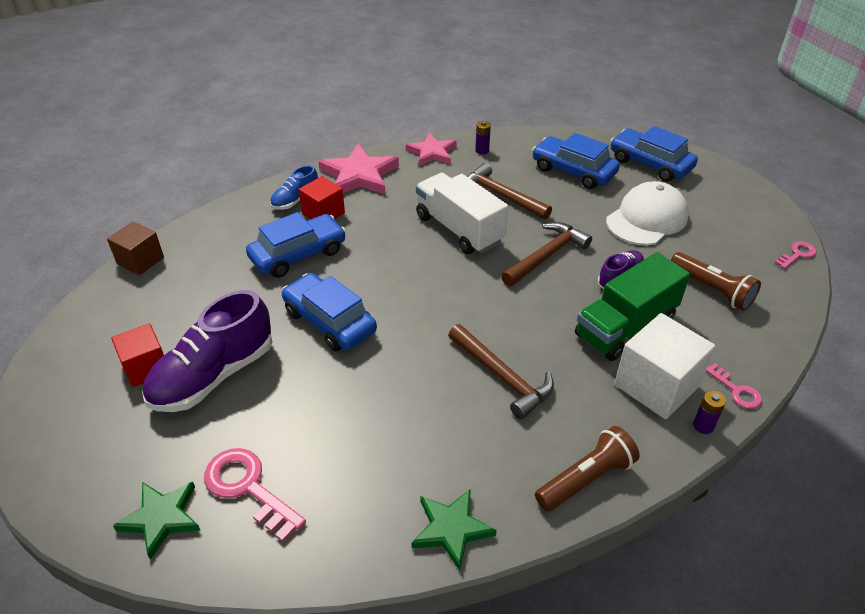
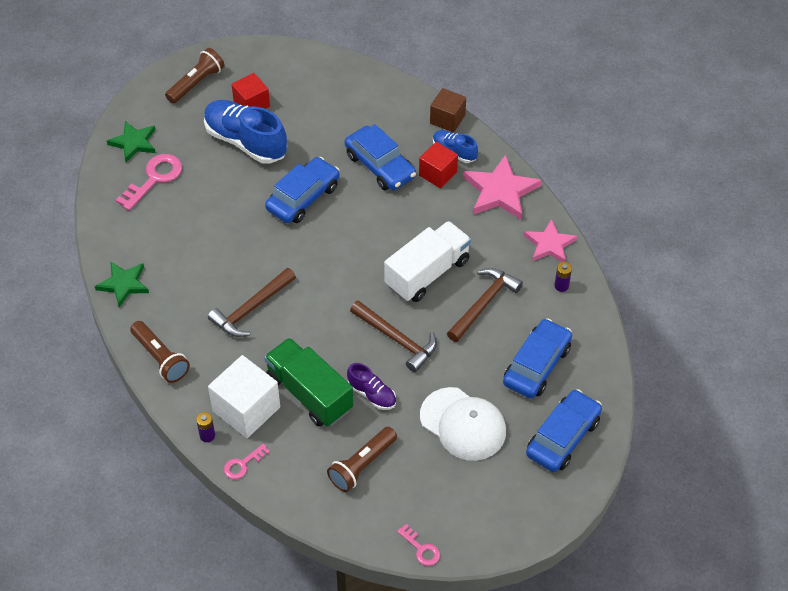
camera: 85 degrees right, 10 degrees up
(72, 431) = (196, 83): none -> brown flashlight
(140, 260) = (362, 71): brown cube -> brown cube (447, 119)
(213, 375) = (246, 141): purple shoe -> blue shoe

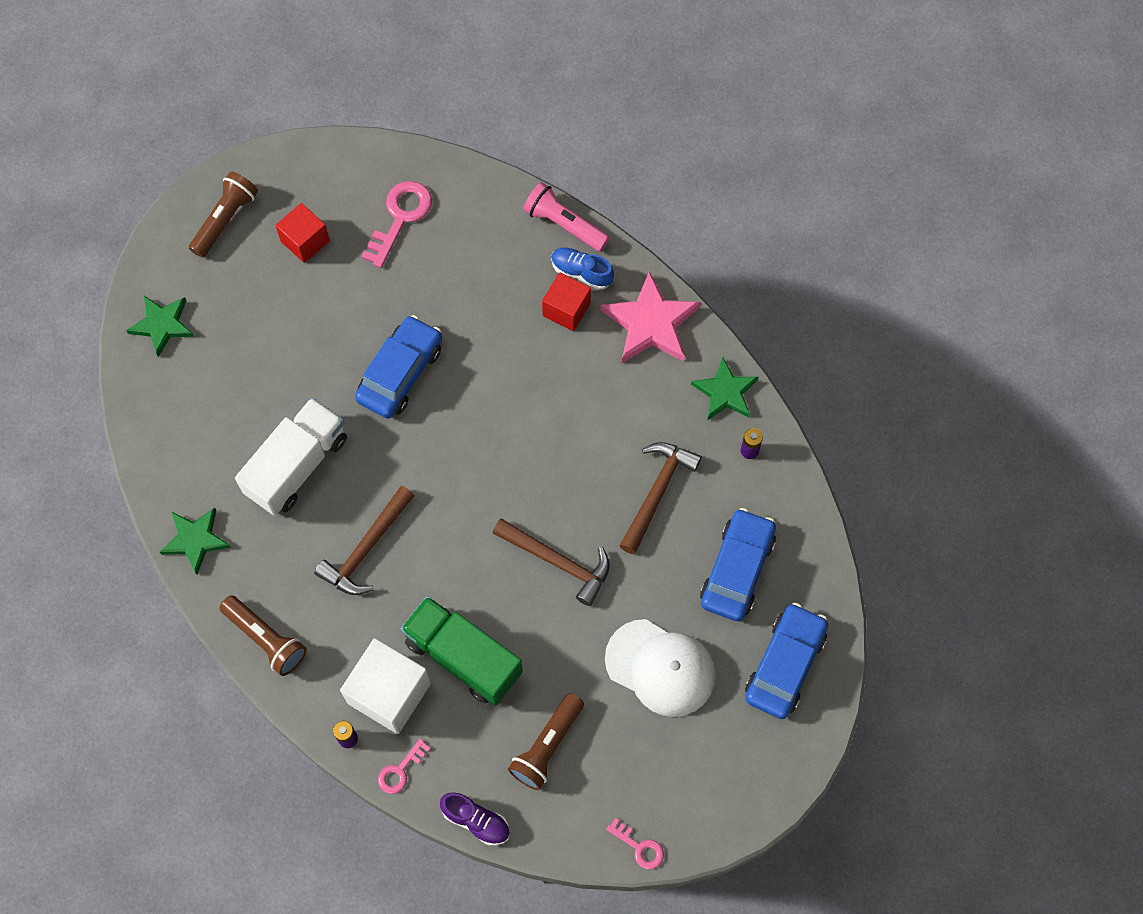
camera: 10 degrees left, 15 degrees up
(154, 179) = (201, 376): pink key -> pink key (400, 218)
(246, 141) = (309, 300): blue shoe -> none
(372, 394) = (541, 645): purple shoe -> purple shoe (476, 821)
(380, 166) = (490, 309): blue car -> none
(427, 273) = (579, 460): white truck -> white truck (297, 466)
(447, 119) = (564, 224): brown cube -> pink flashlight
(549, 244) = (725, 392): pink star -> green star

